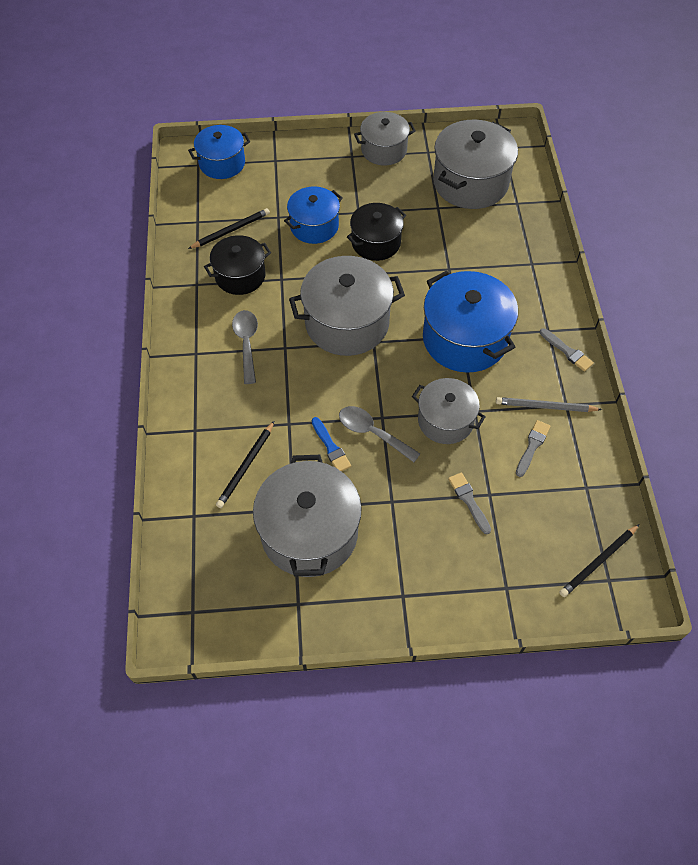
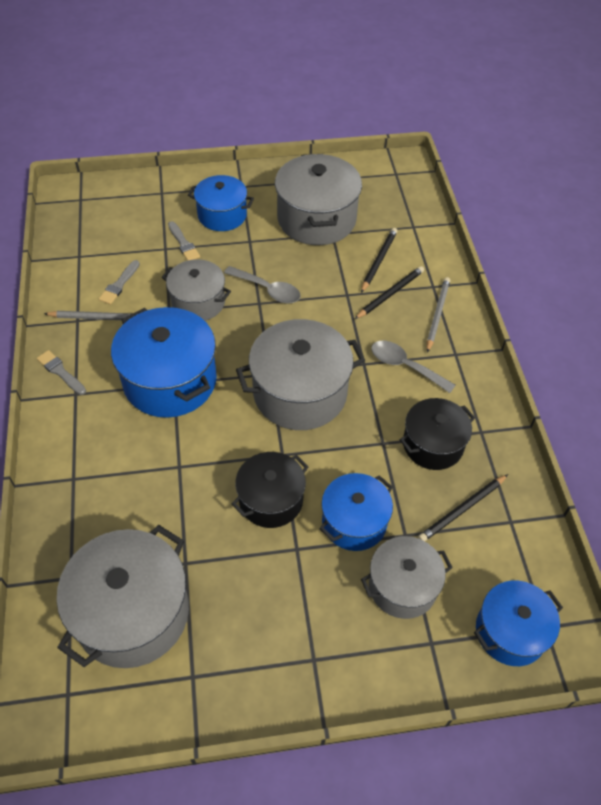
camera: 175 degrees right, 5 degrees down
(200, 395) = (437, 315): none -> grey pencil
(246, 343) = (405, 366): grey spoon -> grey spoon turned 135 degrees clockwise
(331, 447) = (305, 277): blue brush -> none
(384, 150) = (263, 676): grey pot -> grey pot (402, 586)
(425, 544) = (222, 215): none -> blue pot
(598, 562) = (85, 209): black pencil -> black pencil (390, 294)

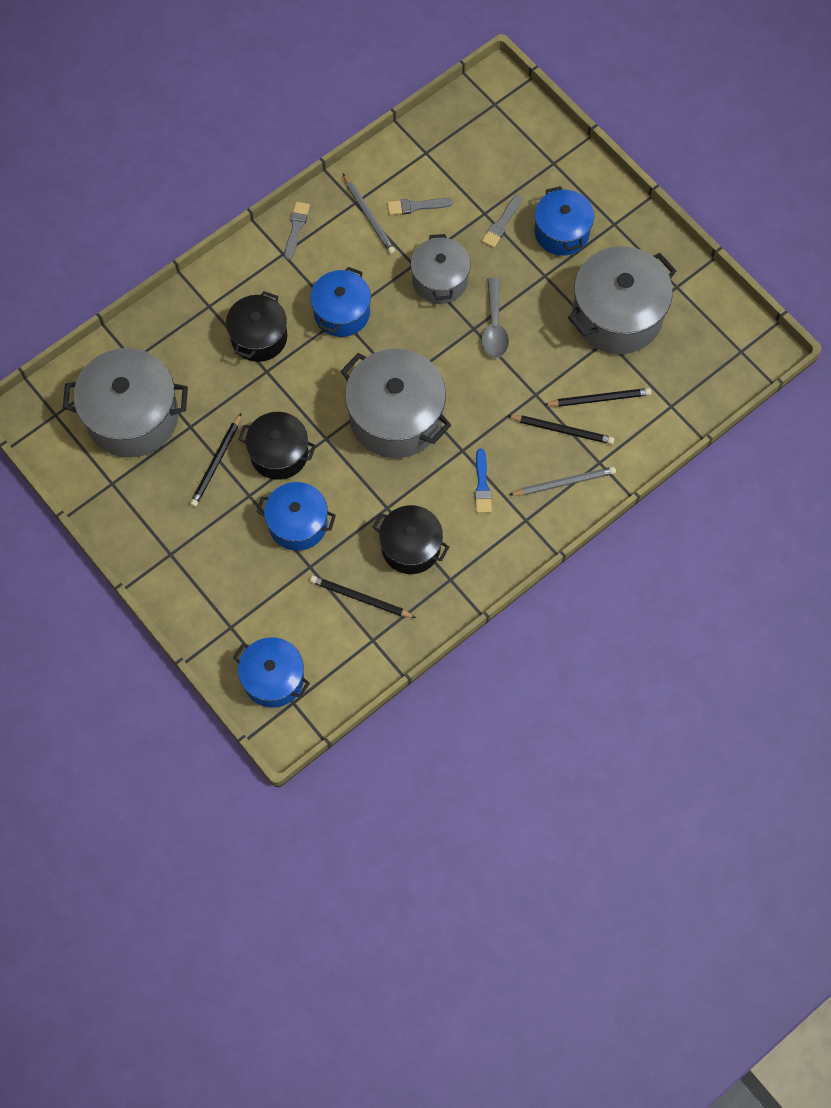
camera: 60 degrees right, 15 degrees up
(140, 454) = (259, 337): none -> black pot
(170, 381) = (342, 313): blue pot -> blue pot, size x0.62
(241, 559) = (216, 462): none -> black pencil
(402, 586) = (264, 585): grey pot -> none
(405, 366) = (482, 485): grey spoon -> blue brush

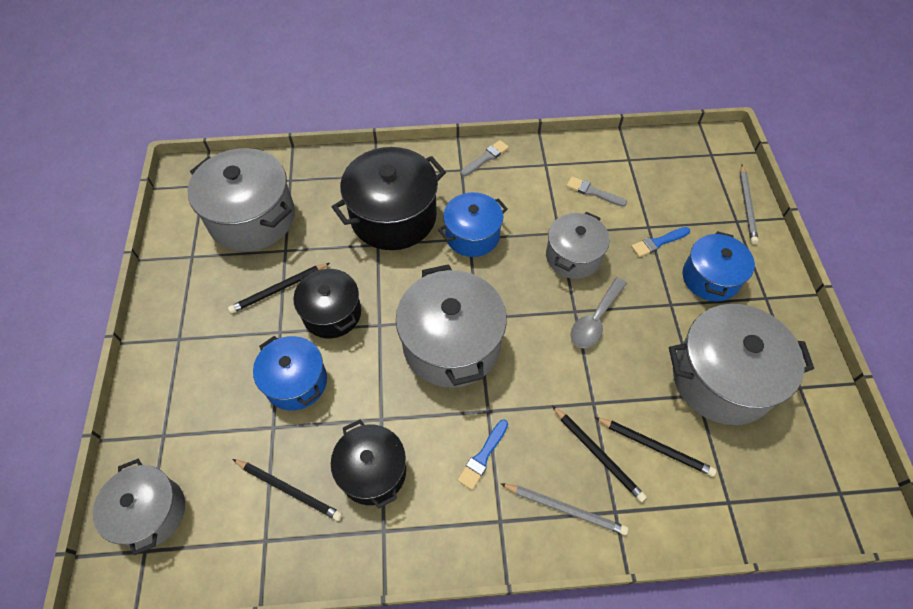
camera: 35 degrees right, 10 degrees down
(259, 337) = (393, 217): black pot -> black pot, size x1.61
(273, 678) = (151, 512): blue pot -> grey pot
(360, 598) = (289, 489): black pencil -> black pencil turned 150 degrees clockwise
(369, 216) = (549, 179): grey pencil -> grey pencil (747, 206)
(501, 224) = (658, 242): grey brush -> blue brush

